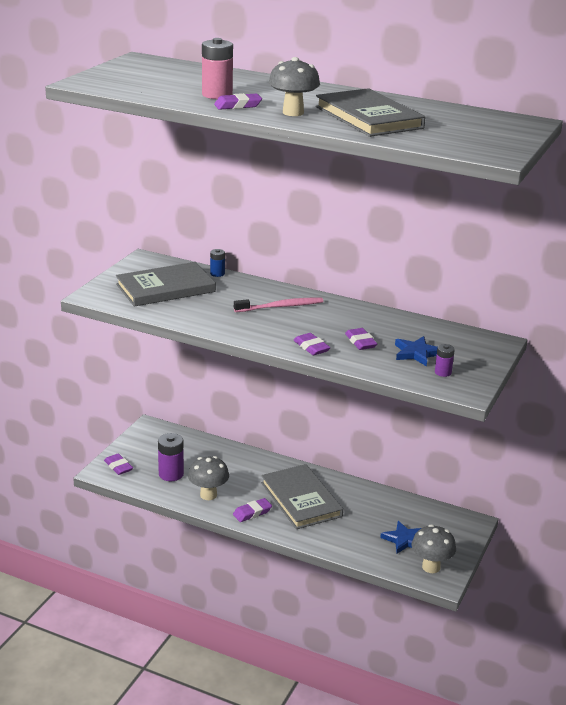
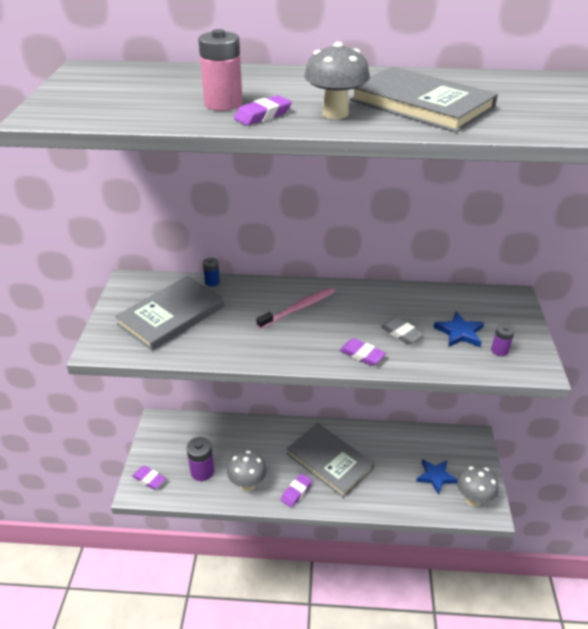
camera: 20 degrees left, 10 degrees up
(360, 342) = (401, 333): purple eraser -> grey eraser

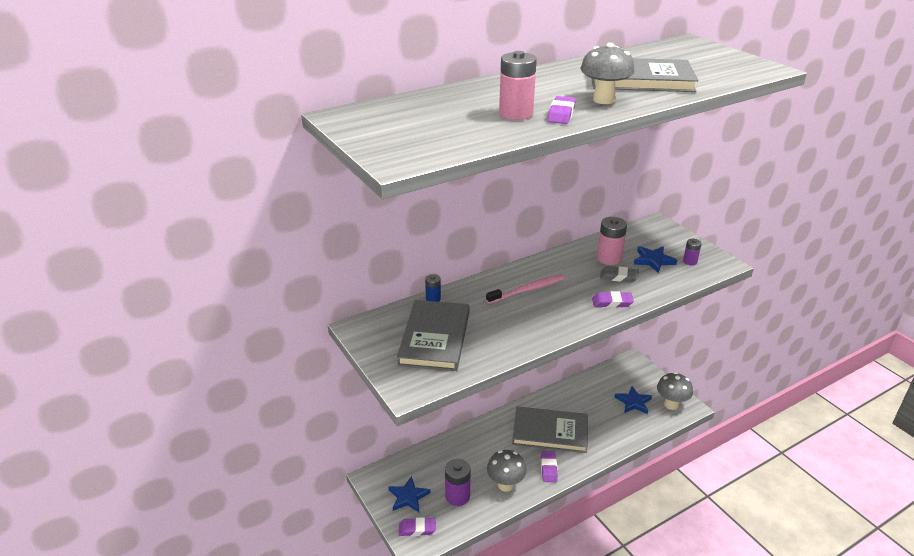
camera: 35 degrees left, 5 degrees down
(167, 450) = (408, 497): none -> blue star
(298, 308) = (527, 290): pink toothbrush -> pink toothbrush turned 45 degrees clockwise
(415, 312) = (609, 258): none -> pink battery

